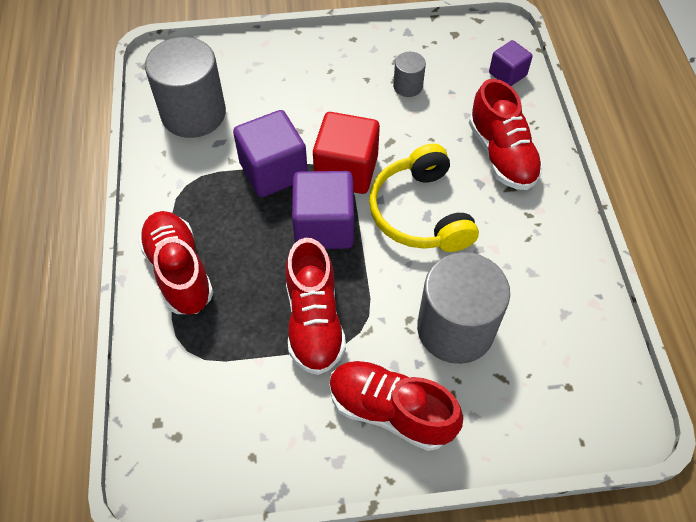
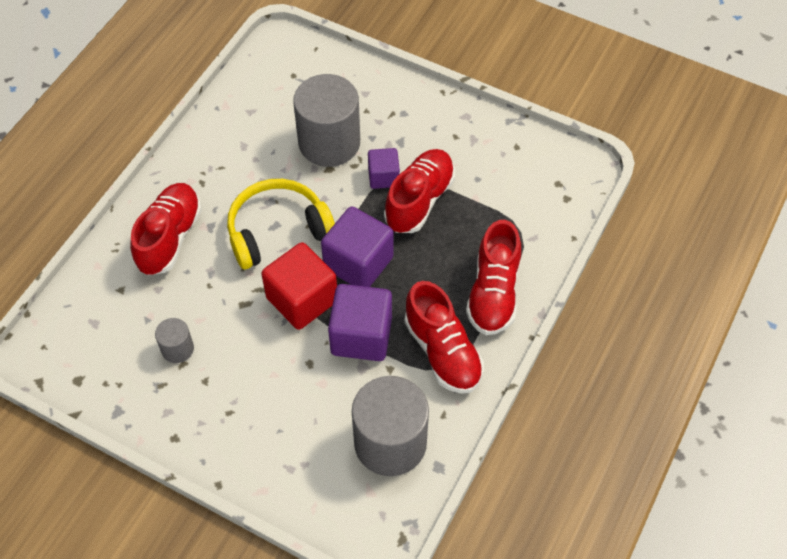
camera: 145 degrees left, 0 degrees up
(390, 411) = (412, 123): red shoe -> red shoe (442, 351)
(420, 212) = (277, 230): yellow headphones -> yellow headphones turned 135 degrees counterclockwise
(507, 74) = (82, 306): purple cube -> purple cube (383, 177)

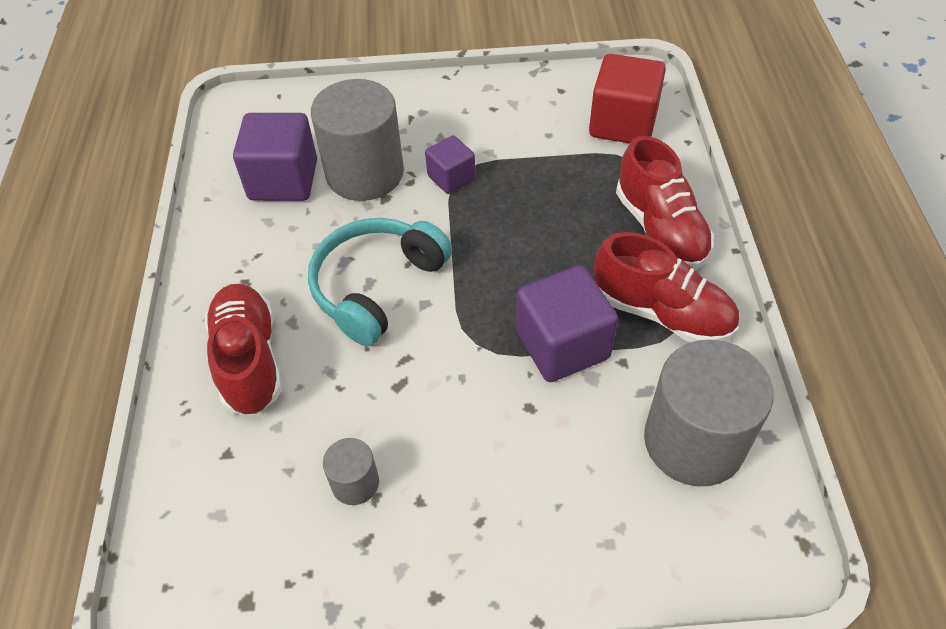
camera: 30 degrees left, 5 degrees down
(277, 230) = (376, 286): yellow headphones -> turquoise headphones
(302, 299) = (464, 343): red cube -> red cube (623, 123)
(358, 263) = (495, 273): purple cube -> purple cube (283, 180)
(419, 200) = (508, 181): red shoe -> none

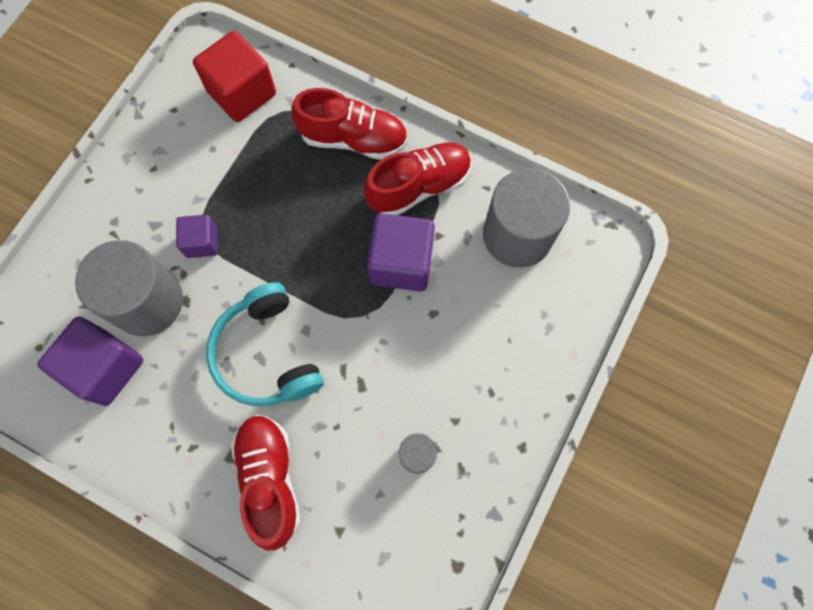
camera: 60 degrees left, 20 degrees up
(249, 360) = (270, 479): red shoe -> red shoe turned 60 degrees clockwise

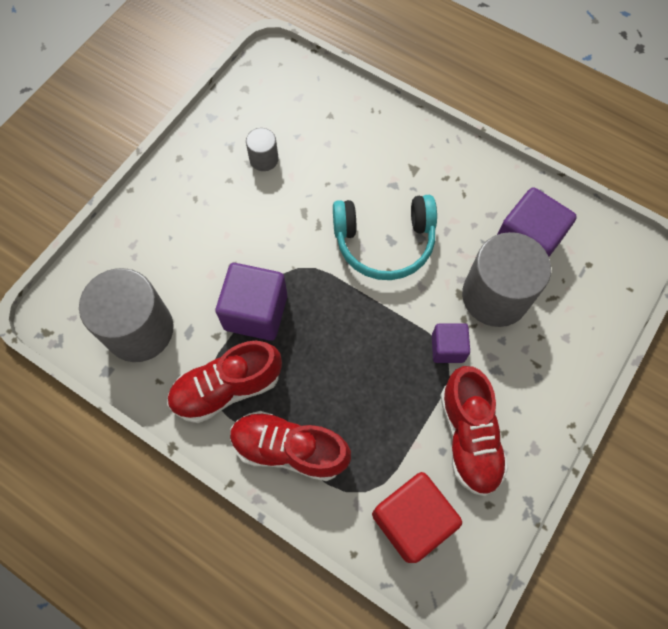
camera: 175 degrees left, 5 degrees down
(267, 354) = (384, 242): turquoise headphones -> turquoise headphones turned 105 degrees clockwise
(270, 479) = (382, 152): red shoe -> red shoe (469, 436)

